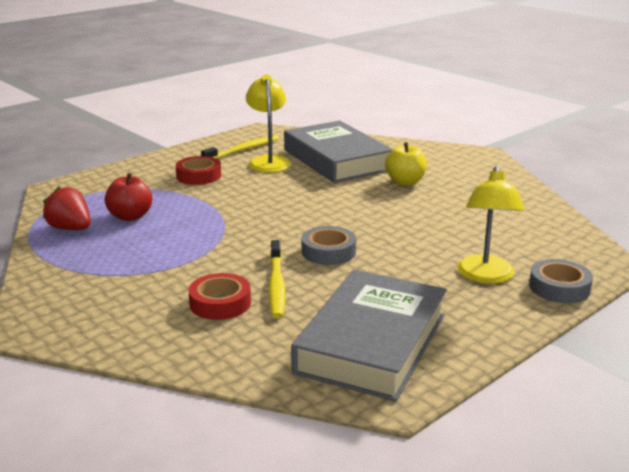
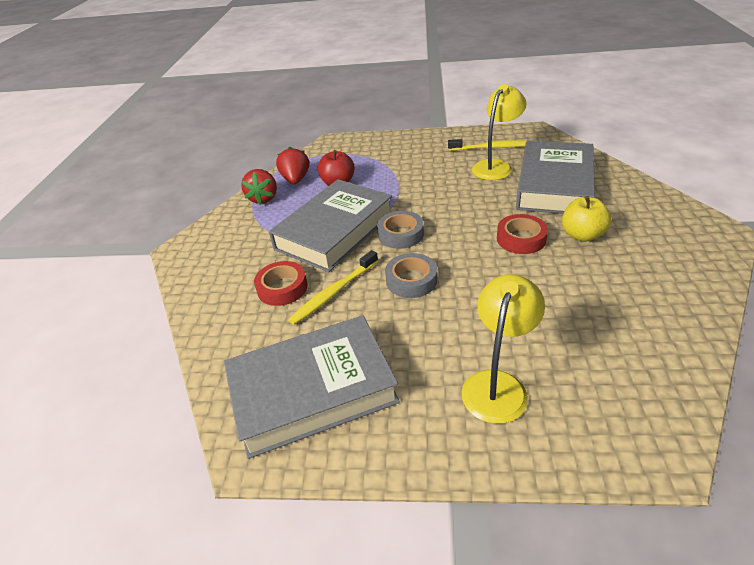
camera: 50 degrees right, 15 degrees up
(59, 254) = (263, 198): none -> red strawberry
(197, 249) = (335, 231): none -> grey book
(199, 176) = (427, 162): red tape -> red tape (521, 239)
(485, 276) = (497, 385): yellow lamp -> yellow lamp turned 150 degrees clockwise
(559, 287) = (551, 447): grey tape -> grey tape (400, 234)

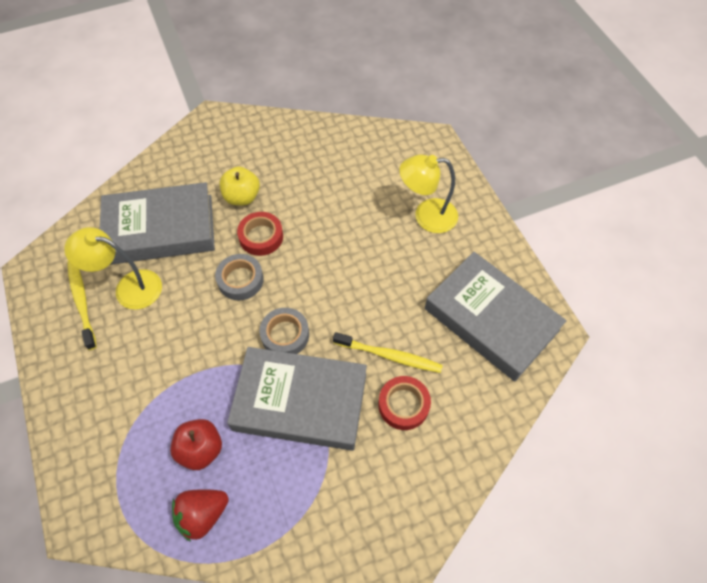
camera: 120 degrees left, 20 degrees up
(263, 198) = (259, 532): red strawberry -> none
(411, 280) = (348, 300): grey tape -> grey tape (240, 280)

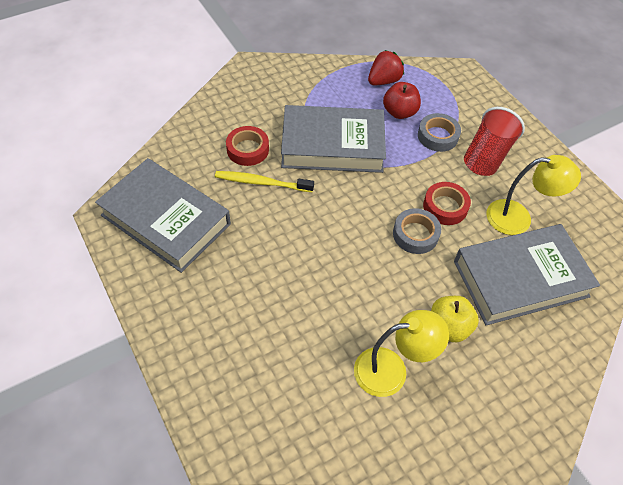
camera: 170 degrees right, 5 degrees down
(82, 302) = (553, 202): yellow toothbrush -> none
(121, 369) = (486, 155): none -> red cup
(261, 237) = (410, 281): red tape -> red tape (445, 207)
(285, 335) = (358, 191): grey tape -> grey tape (437, 136)
(426, 216) = (228, 324): yellow lamp -> yellow lamp (391, 370)

